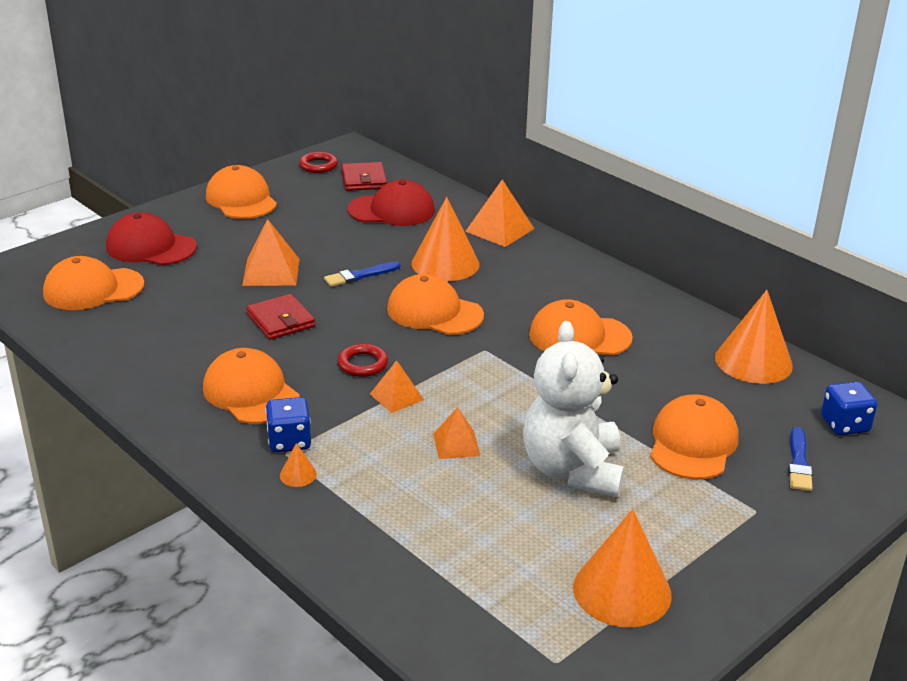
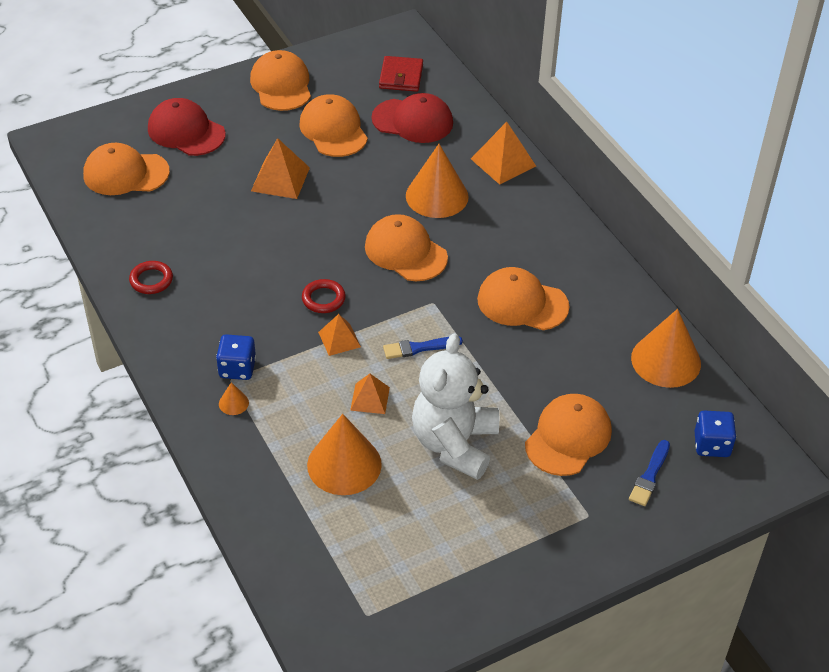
camera: 15 degrees right, 15 degrees up
(251, 393) = (222, 312): orange cap -> orange cap (333, 130)
(281, 320) = (271, 237): red wallet -> none
(318, 166) = (365, 51): red ring -> red ring (151, 280)
(359, 276) = (355, 197): blue brush -> blue brush (419, 348)
(622, 591) = (444, 565): orange cone -> orange cone (344, 464)

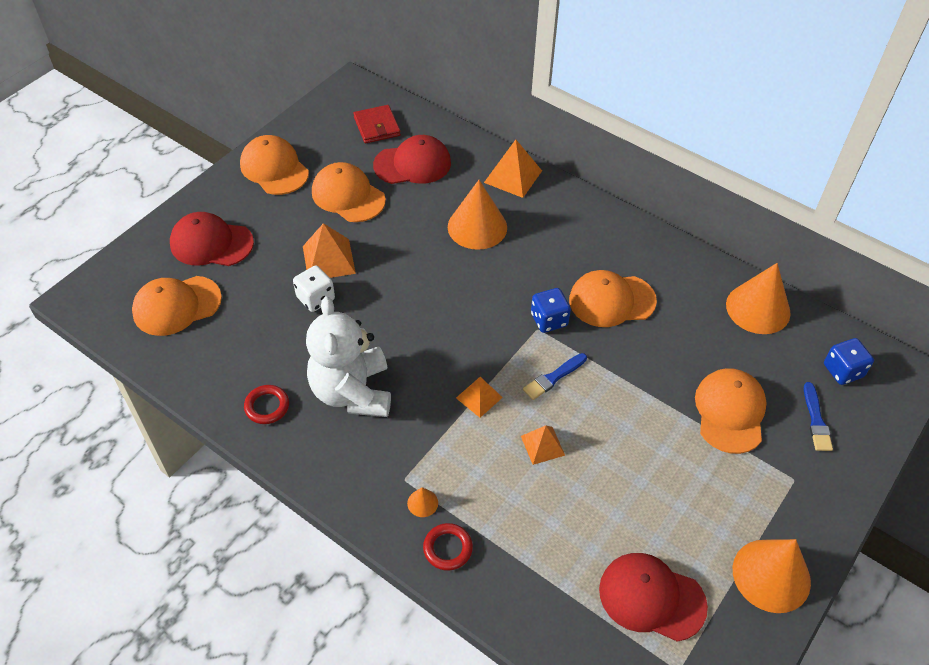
camera: 25 degrees left, 5 degrees up
(237, 368) = (404, 465): blue dice -> blue dice (549, 320)
(248, 208) = (316, 298): none -> white dice
(323, 299) = (440, 363): red ring -> red ring (448, 548)
(344, 464) = (561, 522): orange cone -> orange cone (771, 575)
(383, 553) = (651, 597): none -> red cap
(405, 252) = (484, 289): orange cap -> none
(454, 444) = (642, 459): white teddy bear -> white teddy bear (352, 392)

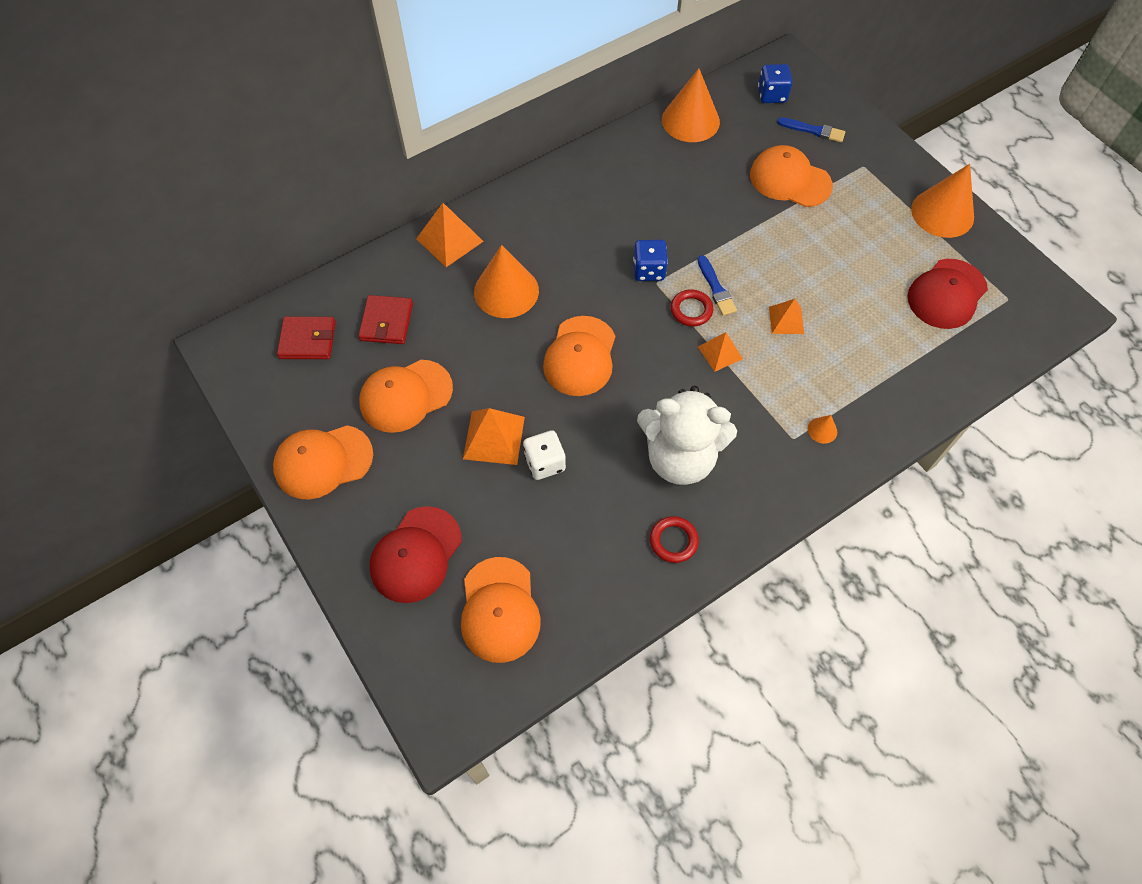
camera: 70 degrees left, 10 degrees up
(412, 164) = (387, 322): red cap -> red wallet
(448, 548) = (873, 423): red ring -> red ring (691, 310)
(611, 300) = (643, 216): orange cap -> orange cap (580, 356)

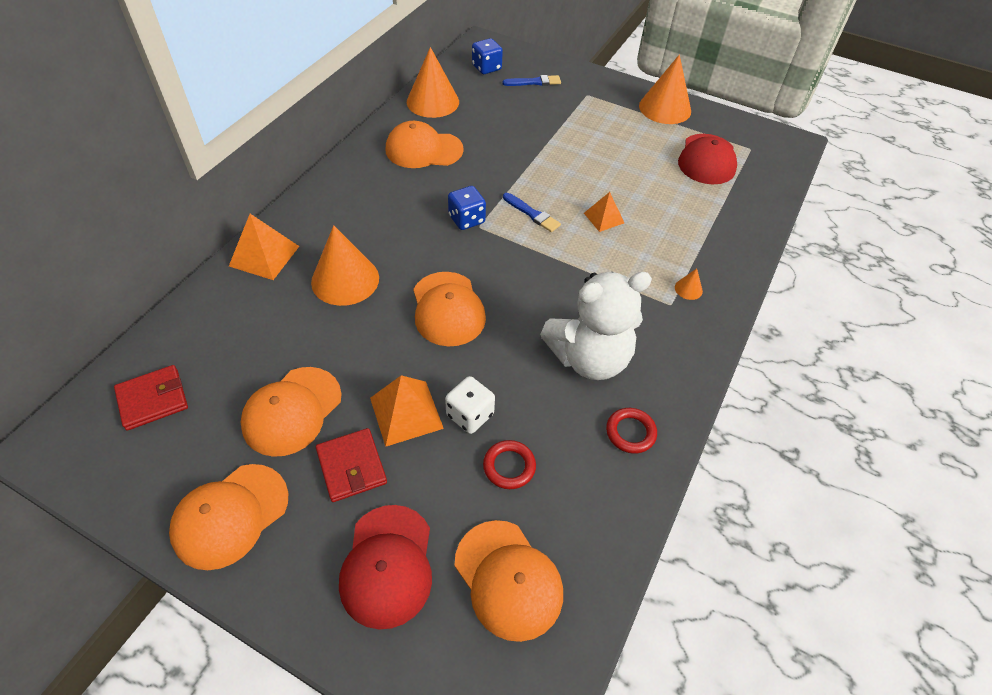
camera: 30 degrees left, 10 degrees down
(387, 322) = (235, 350): red wallet -> red wallet (352, 466)
(691, 310) = (522, 237): red ring -> red ring (509, 466)
(720, 352) = (567, 261): orange pyramid -> none
(790, 180) = (539, 119): orange cap -> orange cap (423, 150)

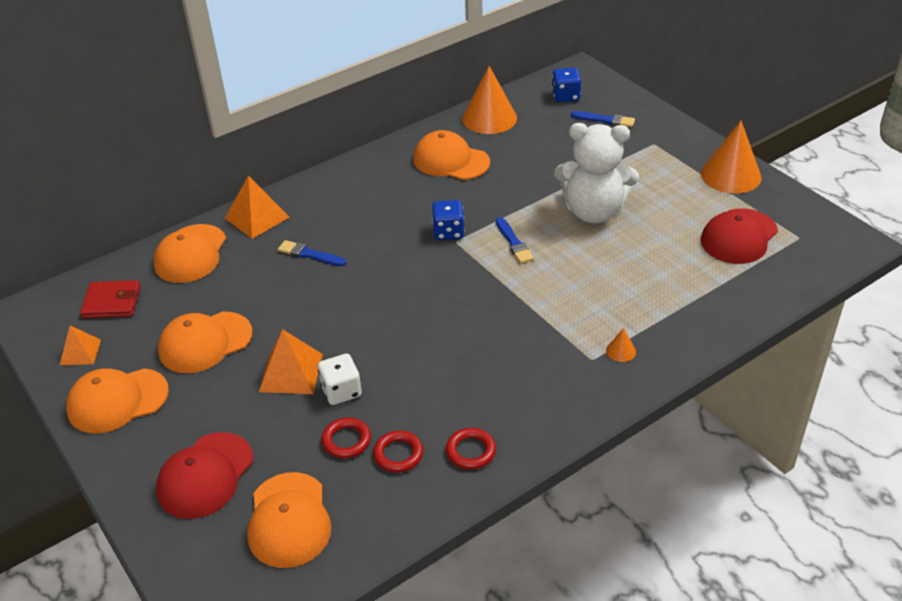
camera: 30 degrees right, 10 degrees down
(345, 280) = (309, 254): orange cone -> blue brush
(352, 466) = (224, 397): red wallet -> none
(448, 309) = (380, 302): orange cap -> orange cap (190, 254)
(567, 461) = (398, 454): none -> red ring
(589, 358) = (478, 380): white teddy bear -> white teddy bear (593, 211)
(604, 218) = (583, 264): orange pyramid -> orange pyramid (80, 352)

